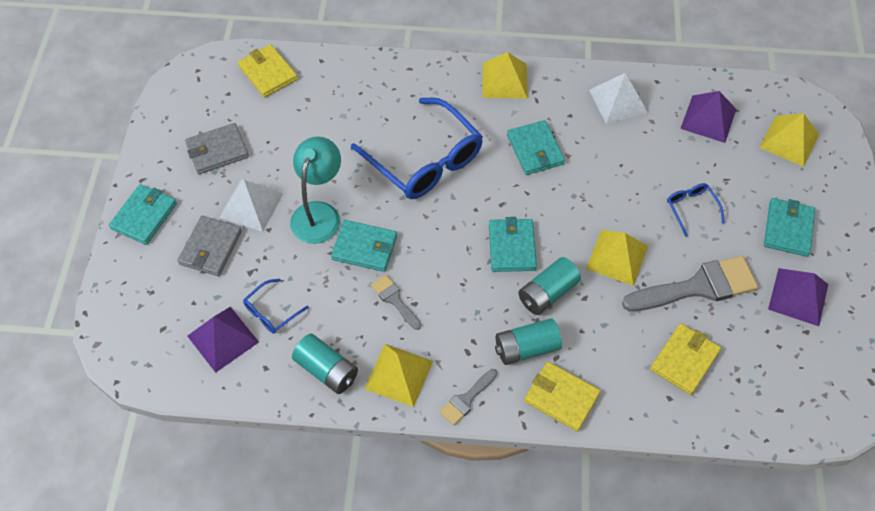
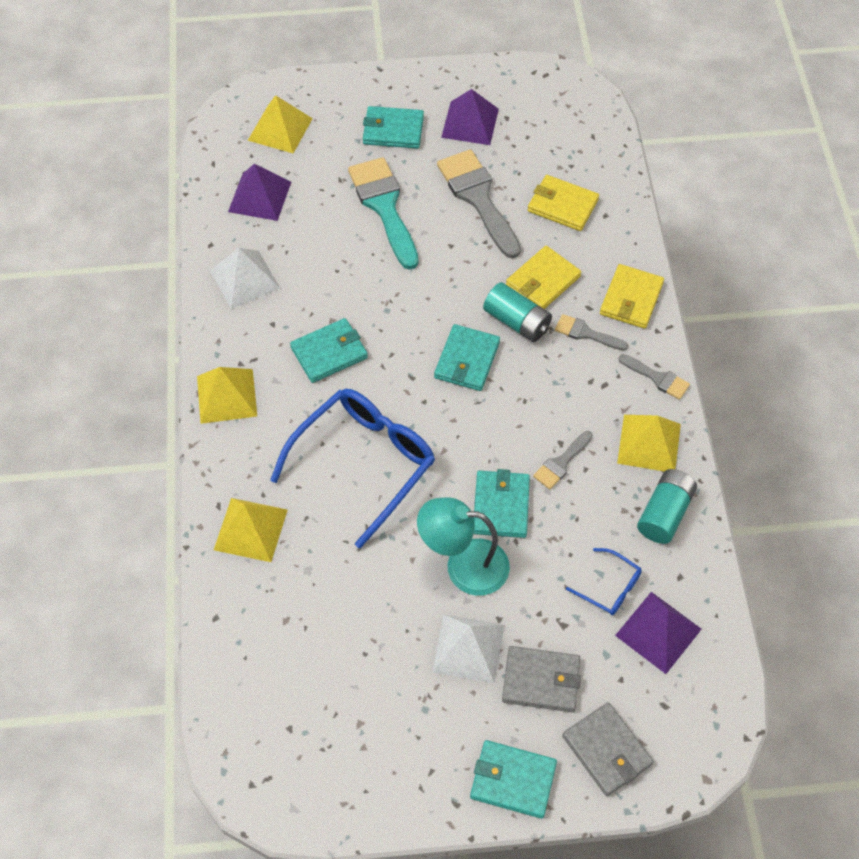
camera: 100 degrees left, 0 degrees up
(217, 151) = (391, 715): grey wallet -> grey wallet (607, 750)
(268, 73) = (246, 683): yellow wallet -> yellow wallet (543, 281)
(512, 247) = (467, 360): turquoise wallet -> turquoise wallet turned 60 degrees counterclockwise
(526, 348) = (586, 333): turquoise battery -> grey brush
(617, 257) = (458, 265): yellow pyramid -> yellow pyramid (251, 529)
(691, 209) = (384, 206): blue glasses -> turquoise brush

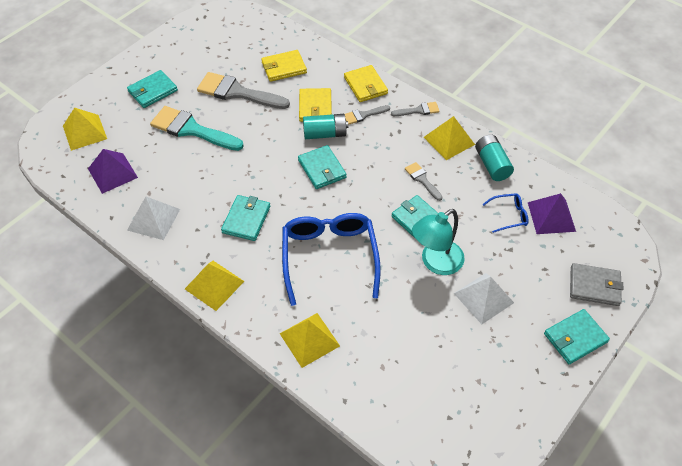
camera: 45 degrees left, 5 degrees down
(470, 123) = (191, 61): purple pyramid -> none
(541, 680) = (531, 282): grey wallet -> none
(561, 463) = (422, 179): grey brush -> grey brush turned 150 degrees clockwise

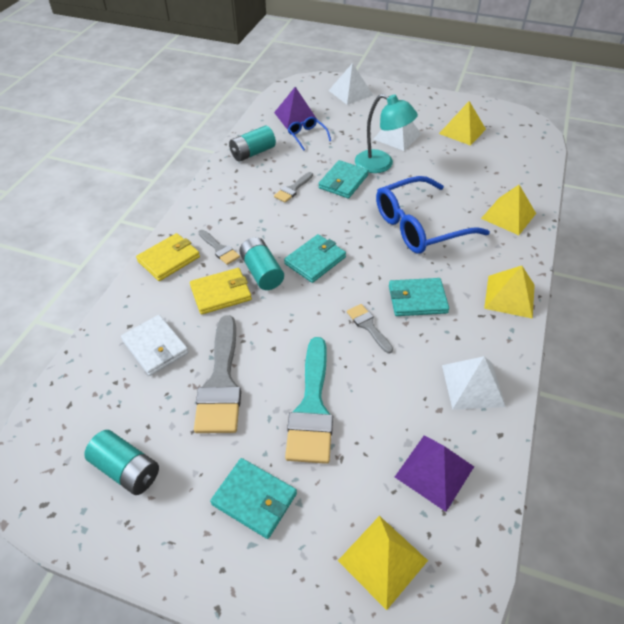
camera: 110 degrees left, 5 degrees down
(204, 46) = (126, 469): none -> turquoise battery
(284, 68) = (155, 347): yellow wallet -> white wallet
(418, 110) = (196, 210): grey brush -> grey brush (368, 326)
(449, 140) = (233, 182): yellow pyramid -> yellow pyramid (462, 131)
(575, 338) = (400, 96): turquoise wallet -> none
(594, 286) = (350, 92): grey wallet -> white pyramid

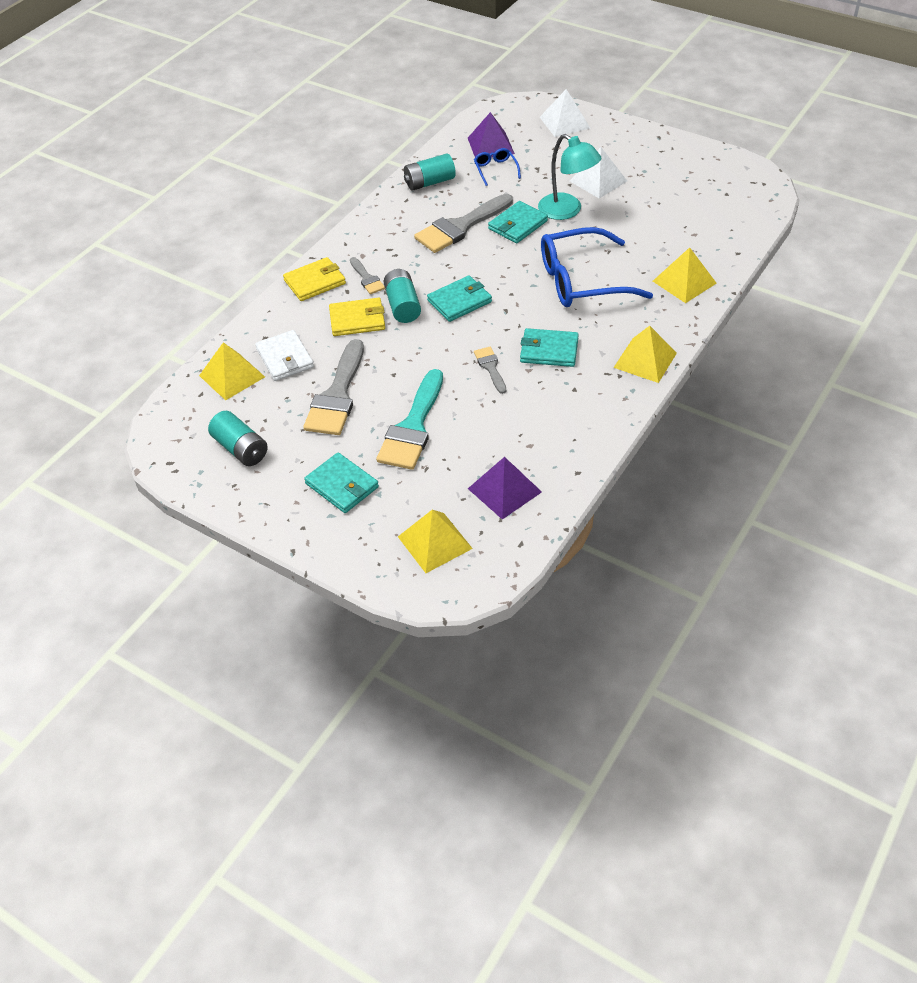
camera: 15 degrees right, 0 degrees up
(292, 189) = (460, 227): grey brush -> grey brush, size x2.00
(462, 131) = (677, 183): yellow pyramid -> yellow pyramid (232, 376)
(472, 385) = (570, 430): white pyramid -> none

